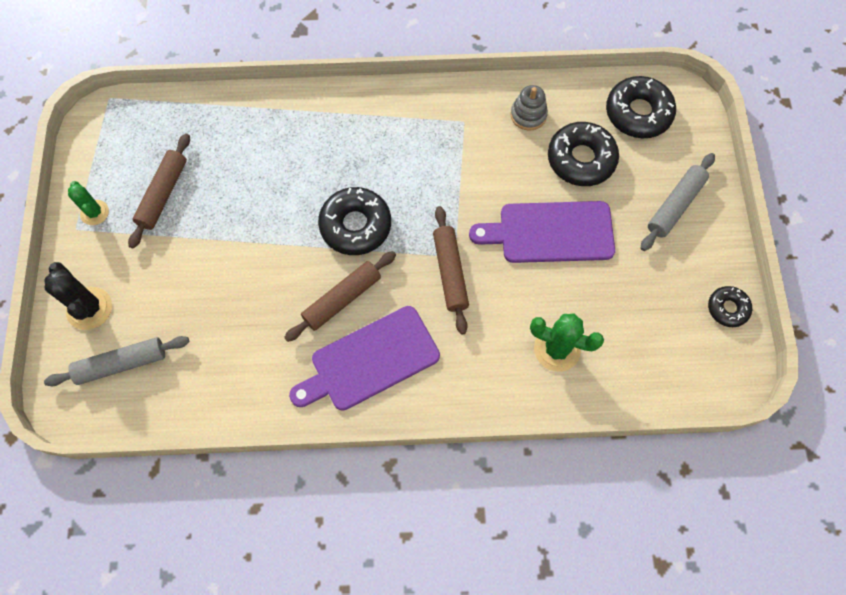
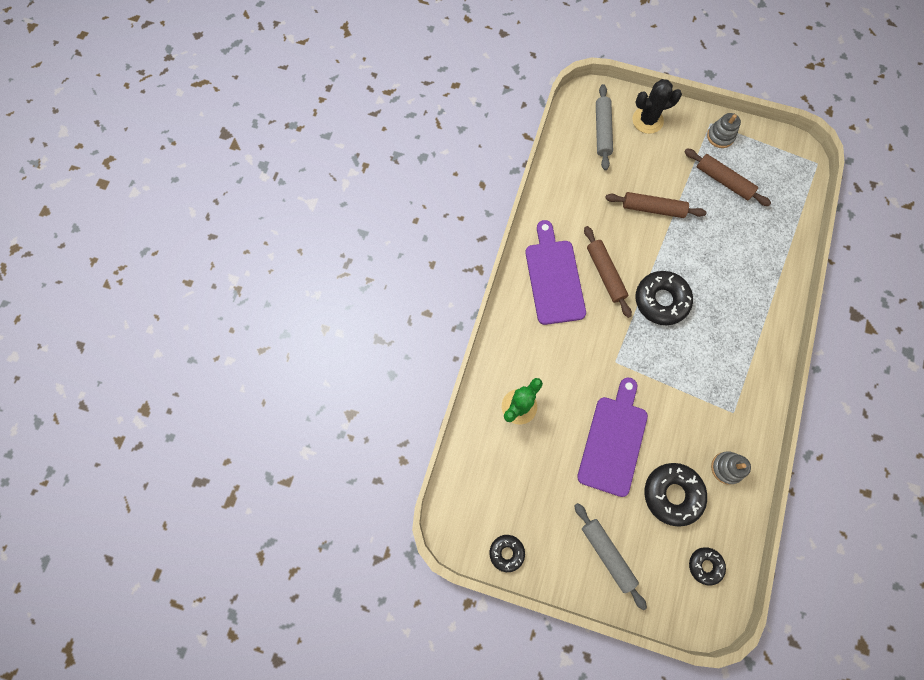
camera: 110 degrees right, 5 degrees up
(94, 212) = (720, 136): green cactus -> grey stacking toy
(450, 272) = (603, 354): brown rolling pin -> brown rolling pin (653, 209)
(638, 113) = (705, 565): black donut -> black donut, size x0.57

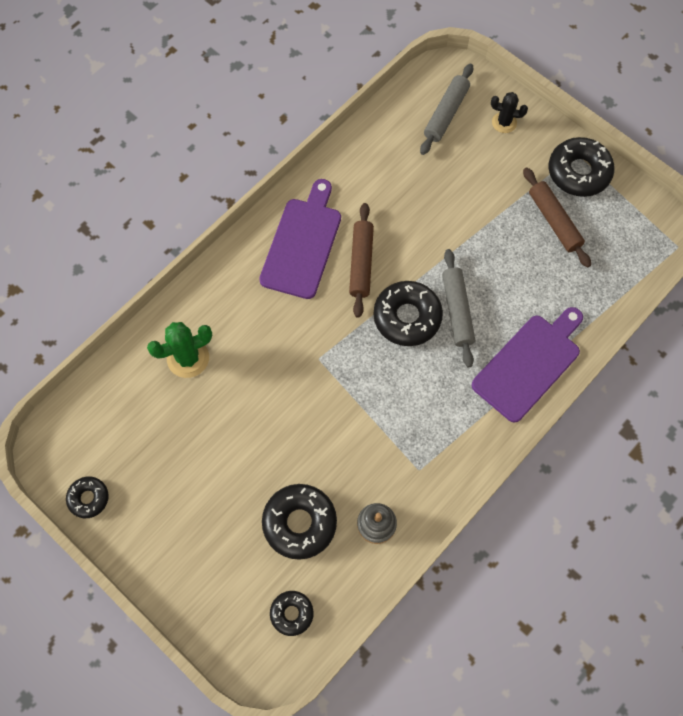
camera: 25 degrees right, 5 degrees down
(607, 554) = (192, 551): grey rolling pin -> grey rolling pin (457, 310)
(613, 441) = (268, 438): purple cutting board -> purple cutting board (529, 364)
(647, 120) = (504, 122): black cactus -> black cactus, size x0.65
(653, 209) = (455, 217): brown rolling pin -> none
(720, 136) = (578, 172): grey stacking toy -> black donut

